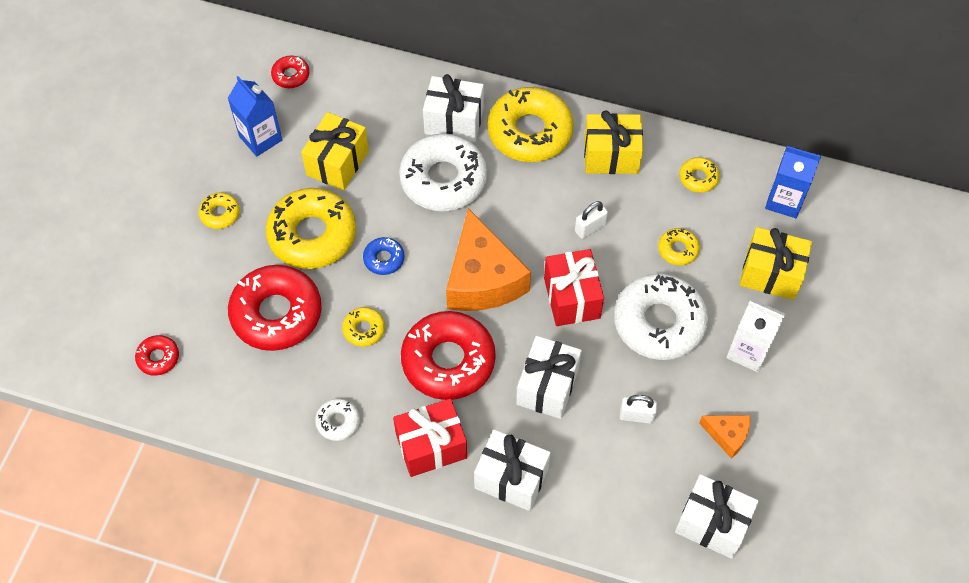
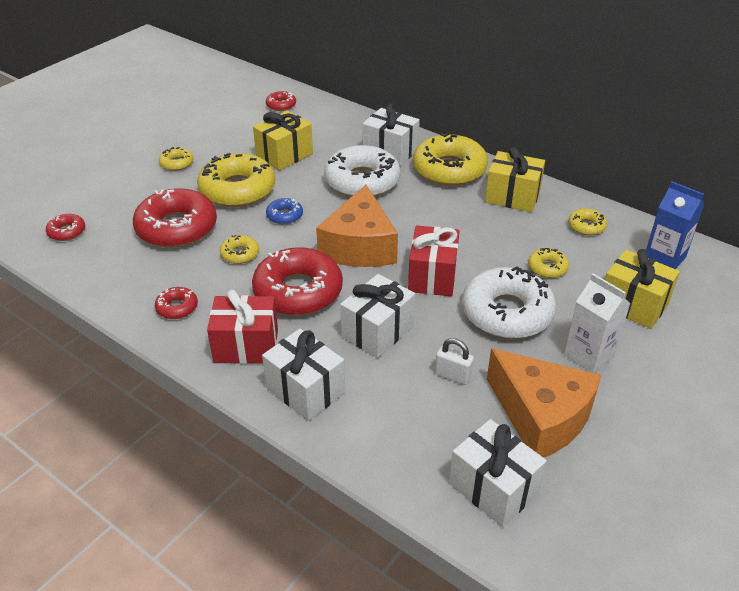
camera: 20 degrees right, 20 degrees down
(260, 138) = (236, 131): blue carton -> none
(338, 422) = (177, 307): white donut -> red donut
(590, 228) = (472, 236): white padlock -> none
(727, 435) = (541, 416): orange cheese -> orange cheese, size x2.12

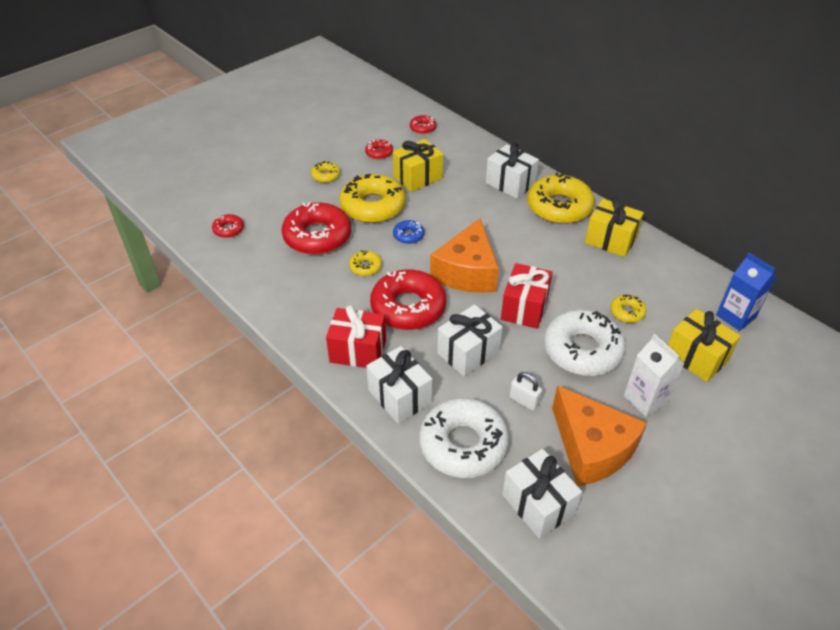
camera: 10 degrees right, 5 degrees up
(177, 307) = (307, 309): red donut -> red donut (379, 153)
(362, 181) = (480, 210): white donut -> white donut (463, 444)
(586, 226) = (671, 277): yellow donut -> none

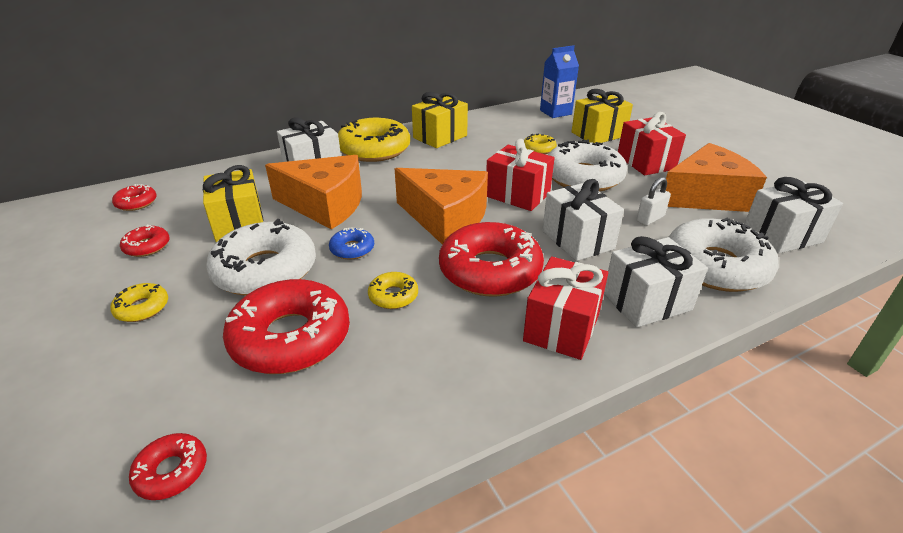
camera: 75 degrees left, 10 degrees down
(373, 206) = (265, 270): yellow donut -> white donut
(458, 207) = (325, 205): none -> orange cheese
(645, 399) = (645, 162): white carton -> red gift

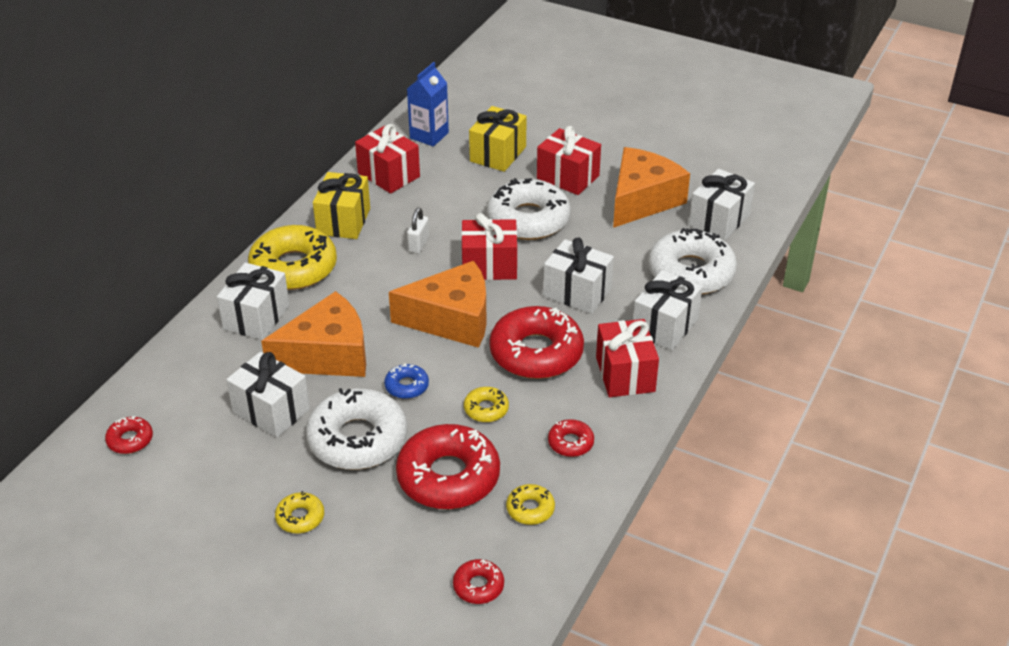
camera: 35 degrees left, 5 degrees up
(147, 246) = (217, 472): red donut -> red donut (570, 443)
(239, 223) = (271, 411): yellow gift -> white gift
(502, 123) = (388, 175): none -> red gift
(539, 149) = (458, 198): yellow donut -> yellow donut (530, 509)
(650, 219) = (616, 245): white padlock -> white padlock (418, 244)

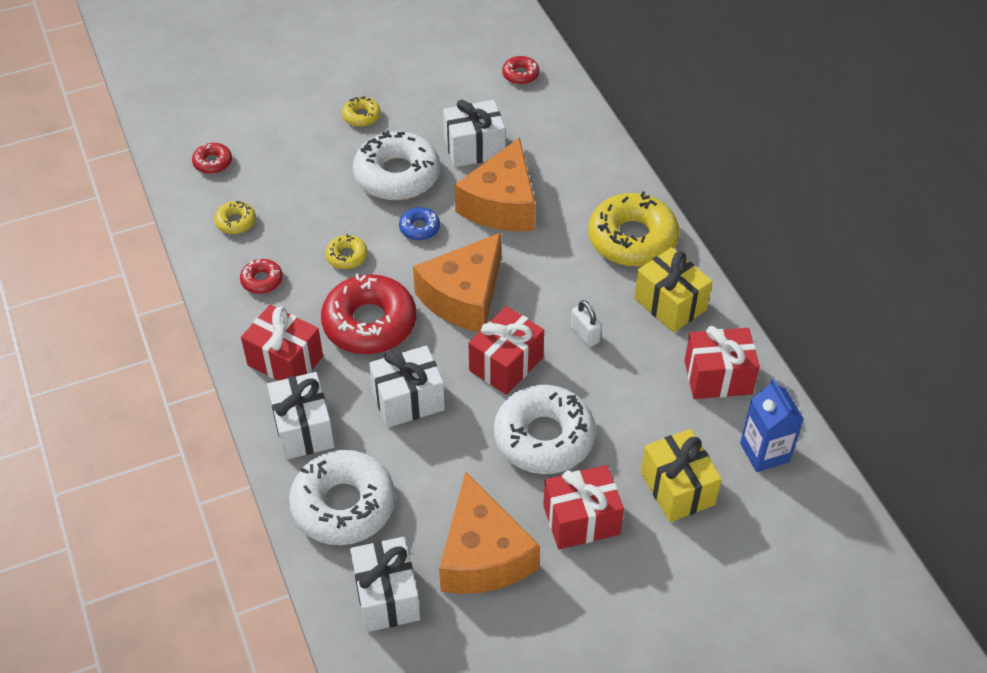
camera: 130 degrees right, 10 degrees up
(256, 317) = (588, 188): white gift -> none
(448, 477) = (310, 199): red donut -> none

